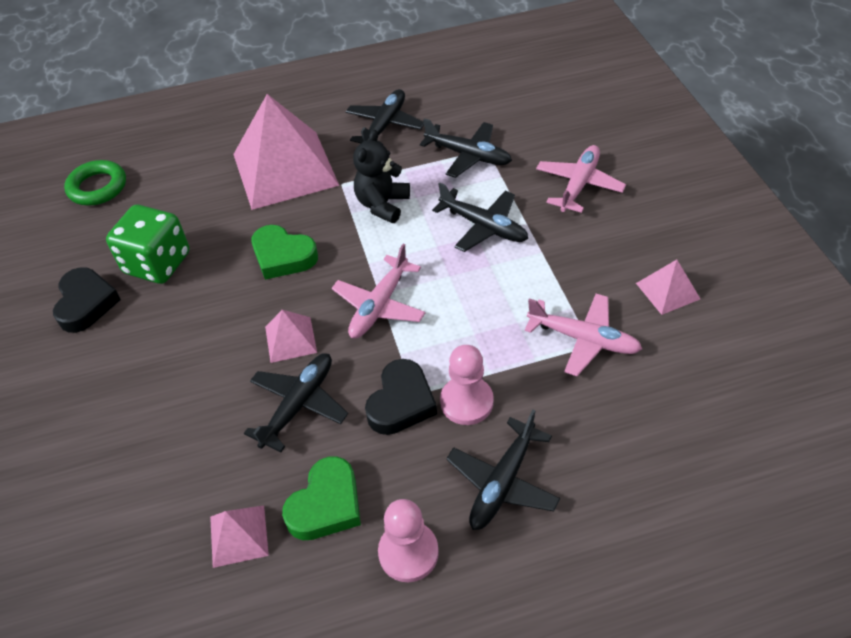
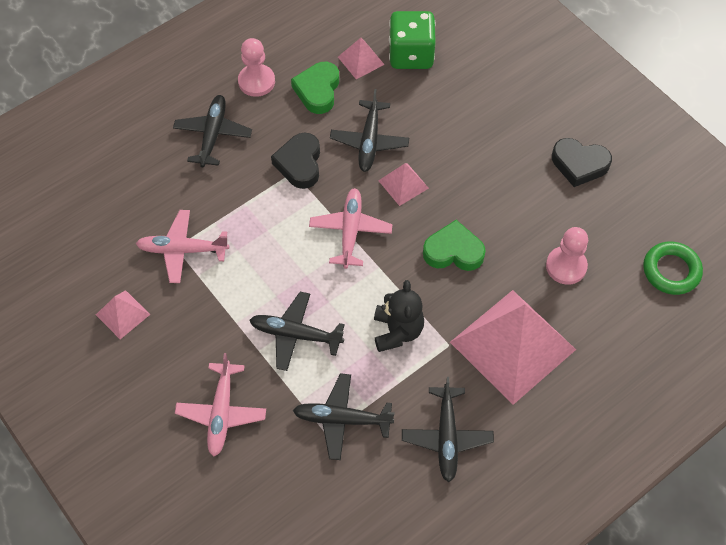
camera: 155 degrees right, 10 degrees up
(86, 303) = (579, 164): black heart -> black heart turned 45 degrees counterclockwise
(157, 263) = (552, 213): green dice -> green dice (411, 55)
(466, 402) = (254, 177): pink pawn -> pink pawn (566, 266)

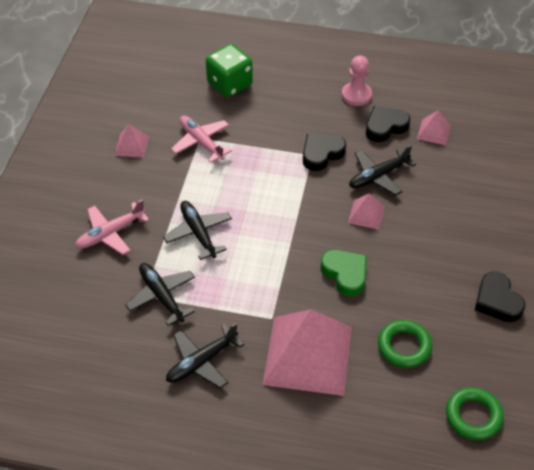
camera: 50 degrees right, 10 degrees down
(213, 135) = (295, 102): black plane -> none
(318, 90) = (385, 127): green heart -> black heart
(350, 231) = (300, 211): pink plane -> none
(397, 331) = (253, 283): black teddy bear -> none
(411, 55) = (470, 153): green dice -> green dice (229, 84)
(566, 266) = (404, 346): pink pawn -> green ring

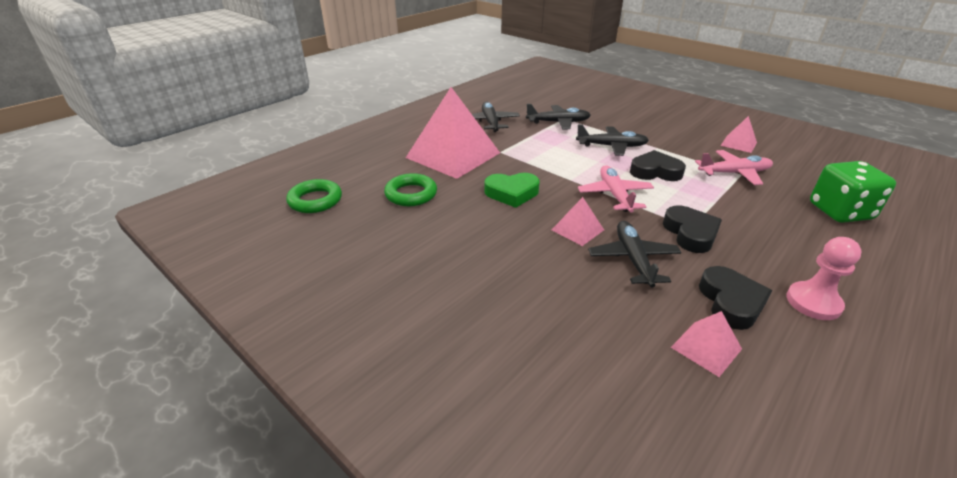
camera: 120 degrees right, 15 degrees down
(111, 233) = (633, 119): pink plane -> pink plane (614, 195)
(497, 301) = (392, 265): black heart -> black heart (655, 171)

